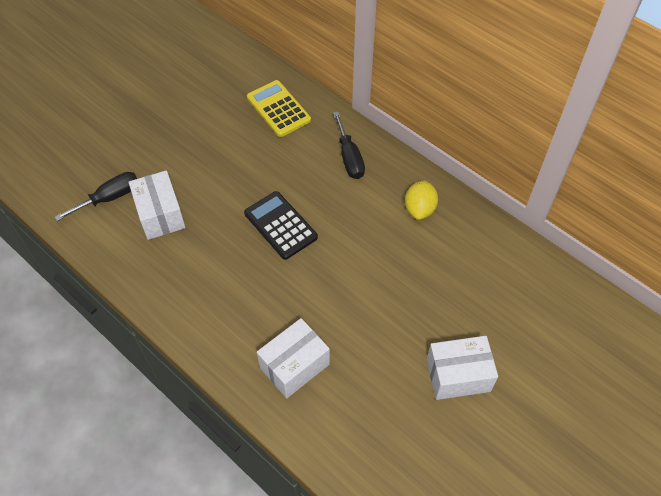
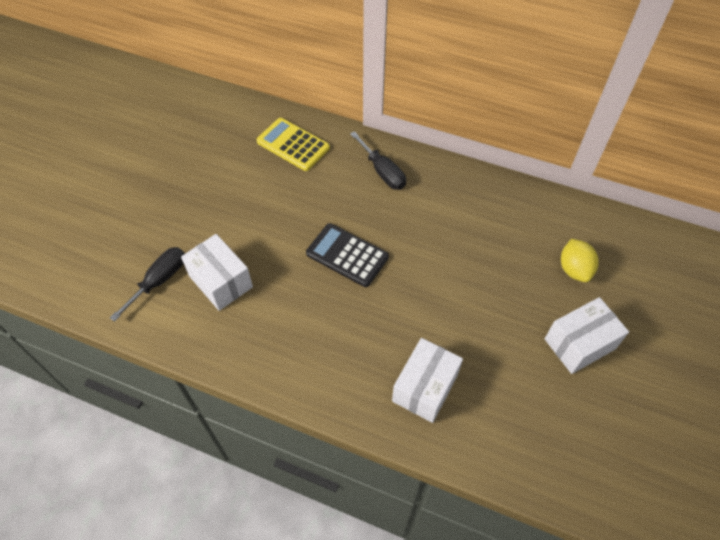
camera: 20 degrees left, 0 degrees up
(419, 209) = (470, 200): yellow lemon -> yellow lemon (574, 269)

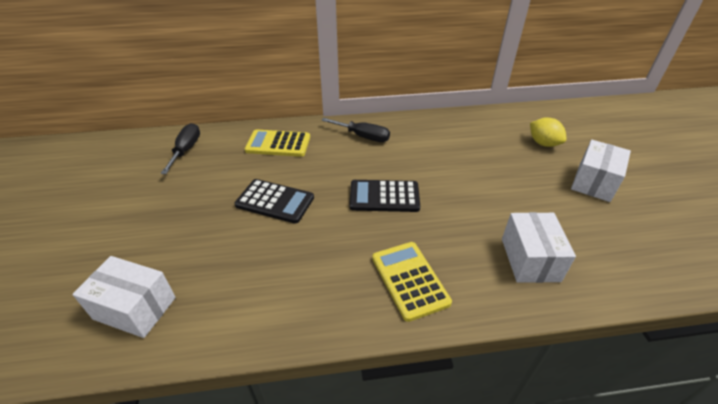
camera: 30 degrees left, 15 degrees down
(159, 281) = (225, 288): black screwdriver -> black screwdriver (186, 150)
(221, 281) = (289, 261): white box -> white box (135, 308)
(247, 214) = (275, 201): none -> black calculator
(303, 350) = (409, 280): none -> yellow calculator

